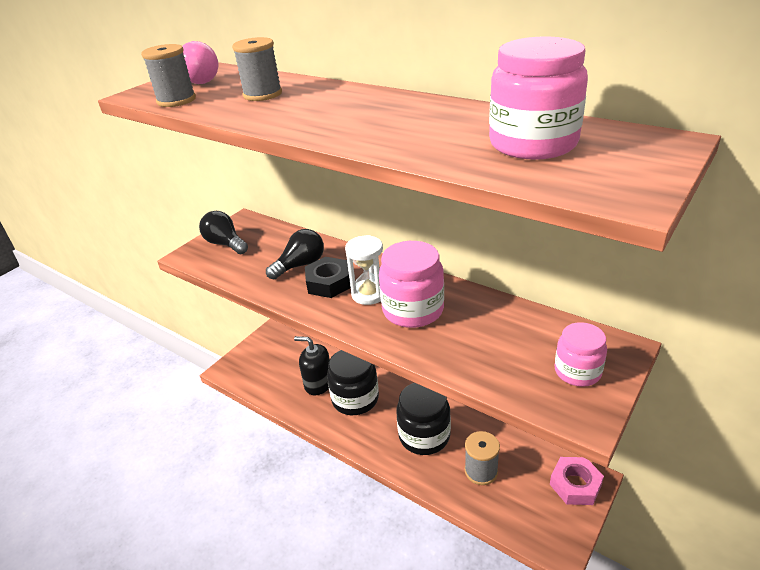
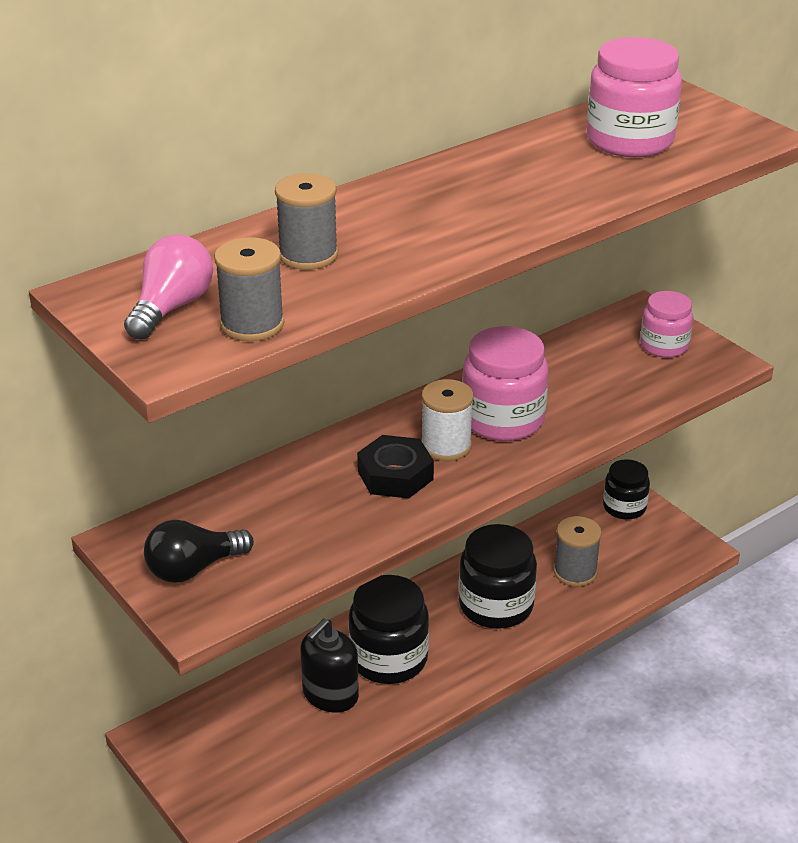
camera: 75 degrees left, 0 degrees up
(300, 265) = (328, 495): black light bulb -> none
(369, 294) = (446, 446): white hourglass -> white spool
(575, 485) = (624, 507): pink nut -> black jar

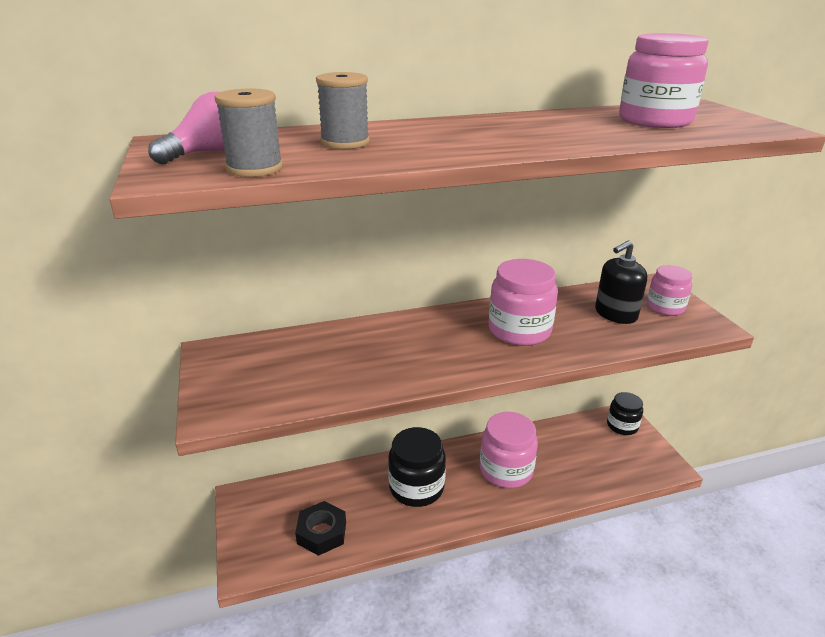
camera: 20 degrees right, 5 degrees down
(193, 569) = (238, 380): black light bulb -> none
(330, 695) = (365, 501): black soap dispenser -> black soap dispenser (615, 314)
(395, 475) = (420, 350): black nut -> black nut (322, 533)
(446, 446) = (468, 339): white spool -> none
(496, 605) = (506, 470): black jar -> pink jar
(575, 572) = (571, 461): grey spool -> none

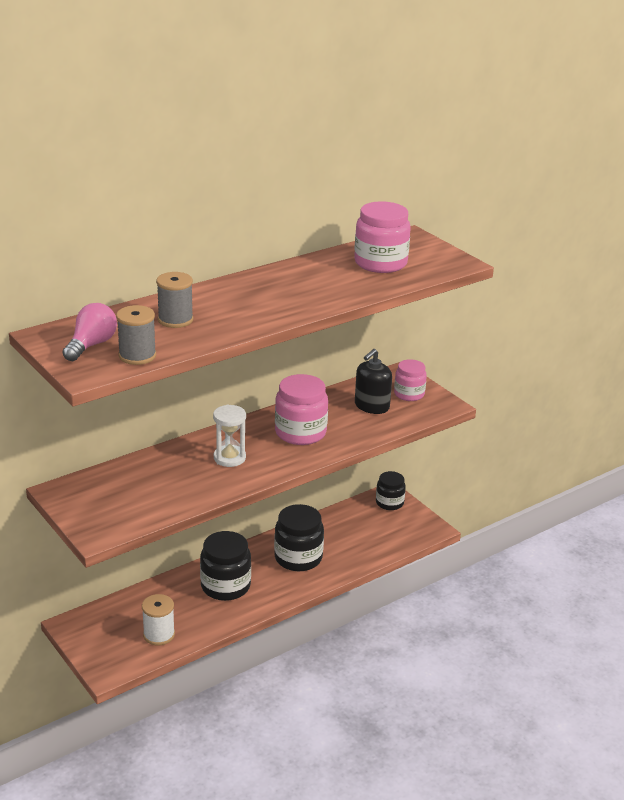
camera: 20 degrees left, 0 degrees up
(322, 533) = (159, 635): black nut -> white spool
(422, 346) = (229, 458): none -> white hourglass
(506, 470) = (298, 558): pink jar -> black jar

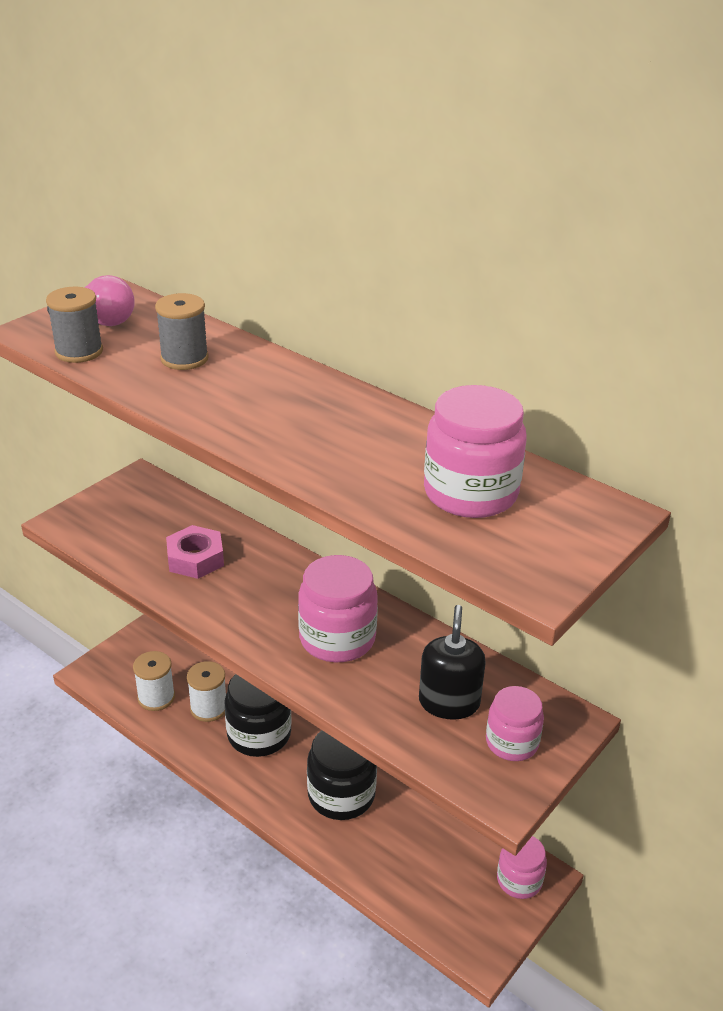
camera: 75 degrees right, 5 degrees up
(185, 476) = (195, 558): none -> pink nut
(185, 608) = (209, 708): none -> white spool
(229, 458) = (248, 586): white hourglass -> none
(371, 406) = (449, 702): black soap dispenser -> black soap dispenser turned 75 degrees clockwise
(389, 503) = (519, 880): black jar -> pink jar

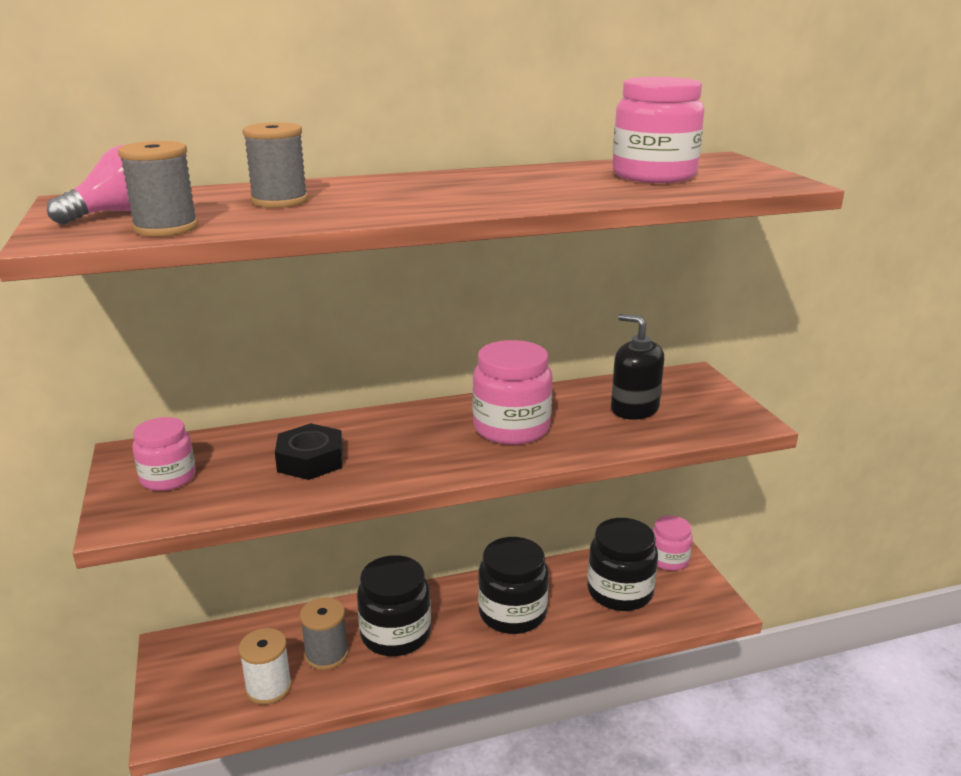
camera: 55 degrees left, 10 degrees down
(195, 558) = (310, 460): pink nut -> black nut
(209, 708) = (326, 654): white spool -> grey spool
(434, 860) = (620, 591): none -> black jar
(512, 742) = (697, 401): pink jar -> pink jar (168, 478)

